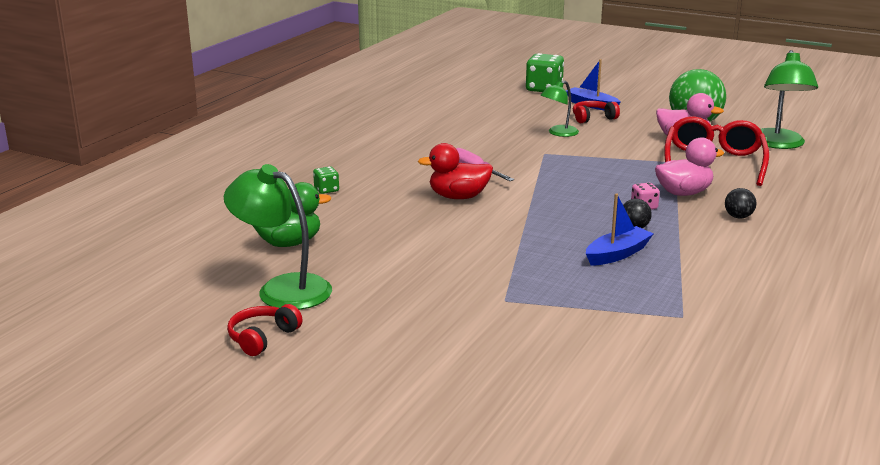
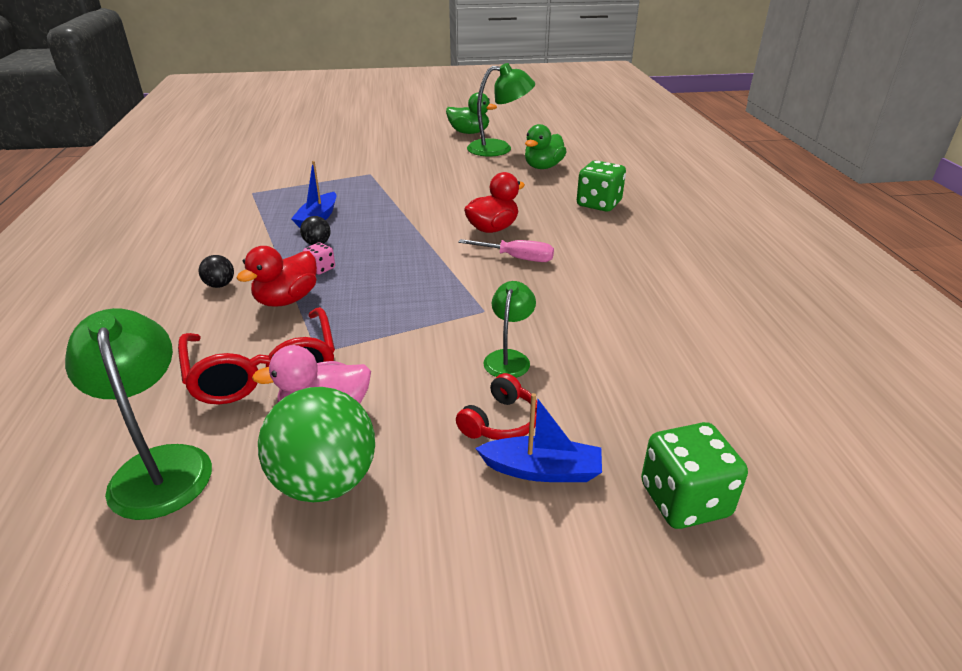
camera: 145 degrees right, 10 degrees up
(262, 338) = (469, 132): red headphones -> green duck
(326, 190) = (599, 204): green dice -> green dice, size x1.97
(683, 193) = (287, 300): pink duck -> red duck

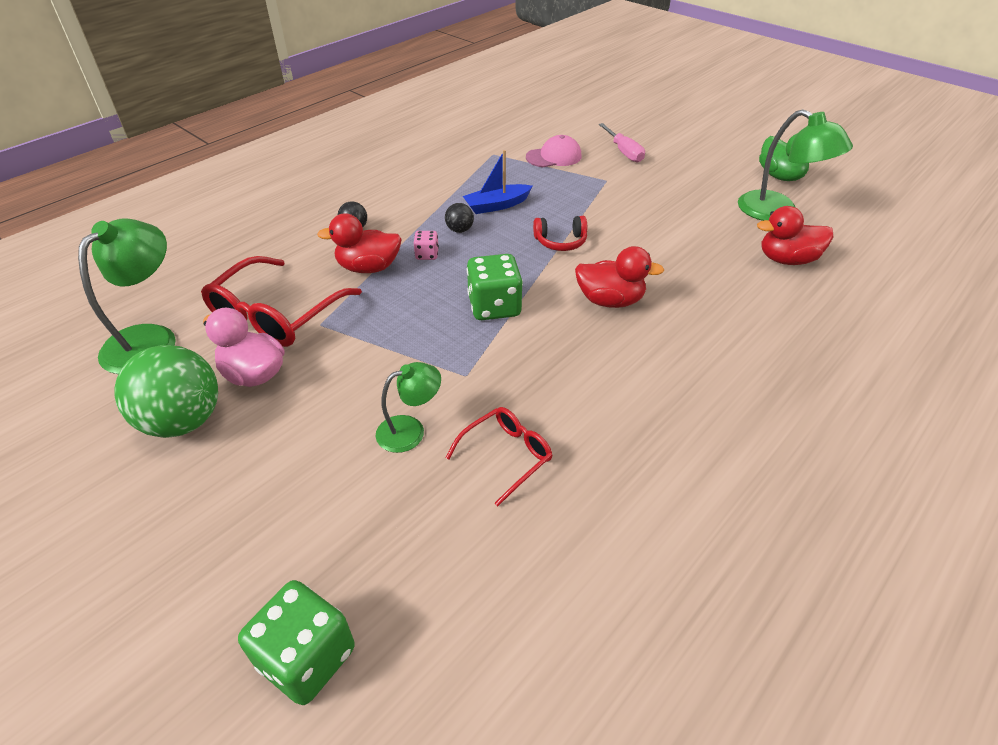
camera: 50 degrees right, 10 degrees up
(306, 176) = (554, 157): none -> pink cap
(500, 421) = (319, 474): red headphones -> red headphones (560, 242)
(516, 258) = (576, 345): pink screwdriver -> pink screwdriver (623, 152)
(542, 470) = (278, 534): blue boat -> none
(543, 167) = (787, 260): green duck -> red duck
(585, 329) = (506, 455): none -> red glasses
(599, 204) = (766, 340): green dice -> green dice (494, 306)

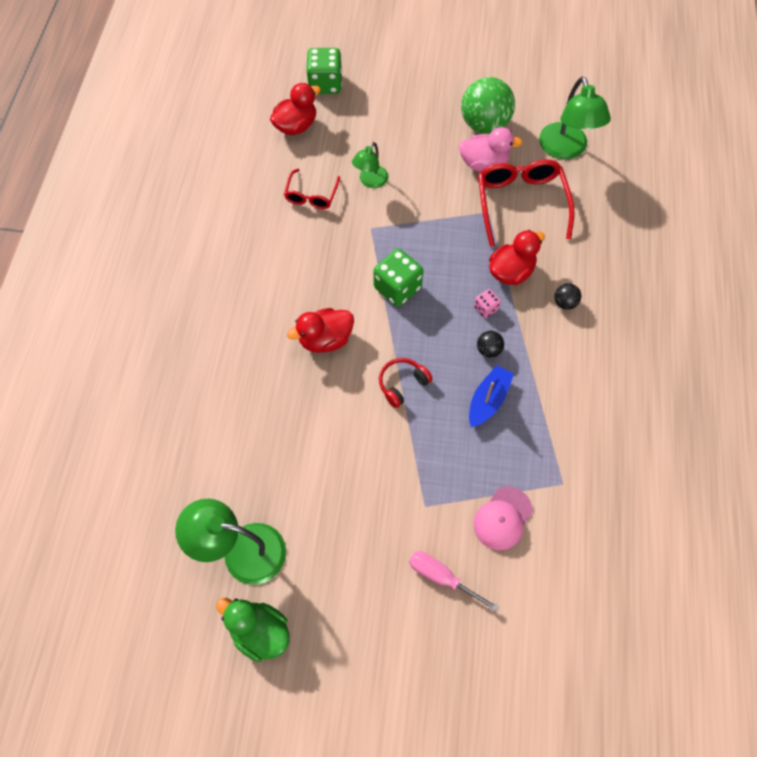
camera: 145 degrees right, 20 degrees up
(787, 260) = (213, 472): red duck -> red duck (296, 126)

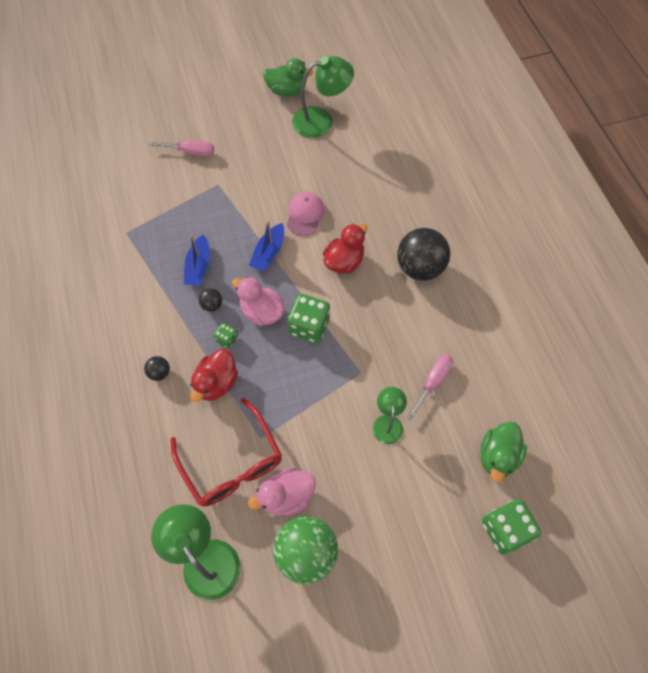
camera: 155 degrees right, 0 degrees up
(251, 300) = (419, 267): none -> black ball
(296, 126) = (497, 456): red duck -> green duck
(311, 195) = (432, 382): red glasses -> pink screwdriver
(402, 384) = (268, 253): red headphones -> blue boat
(439, 321) = (262, 312): none -> pink duck
(486, 308) = (227, 339): pink dice -> green dice
(502, 518) = (162, 196): pink cap -> pink cap (305, 214)

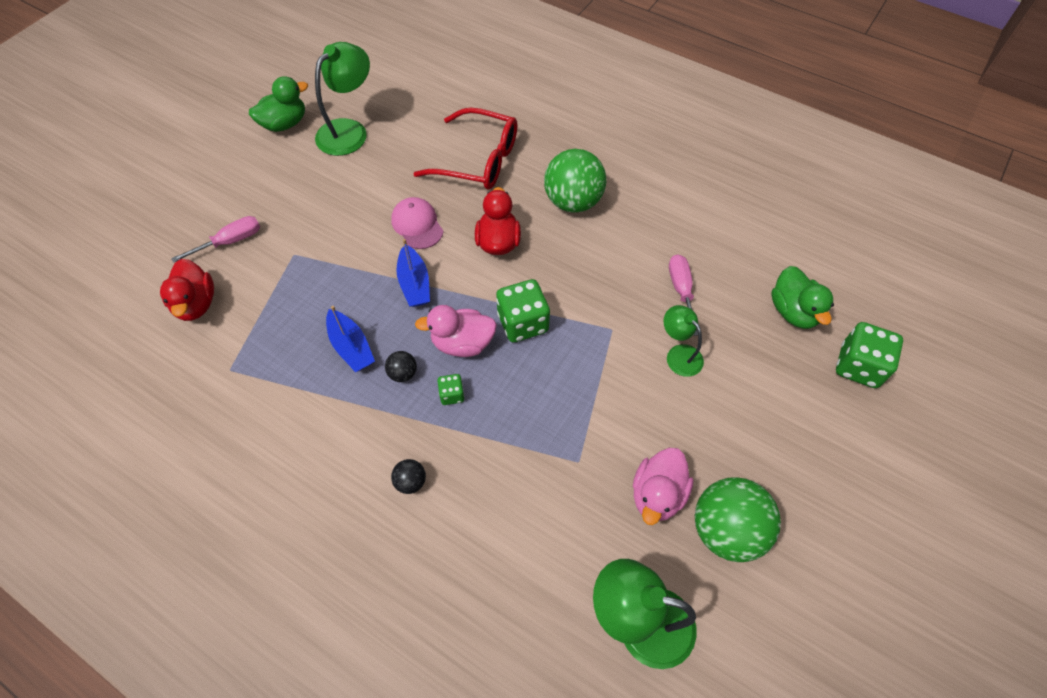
camera: 40 degrees left, 5 degrees down
(217, 383) = (482, 444): red duck -> red duck (196, 304)
(232, 463) = (575, 508): red glasses -> red glasses (479, 160)
(419, 267) = (573, 202): black ball -> green ball

